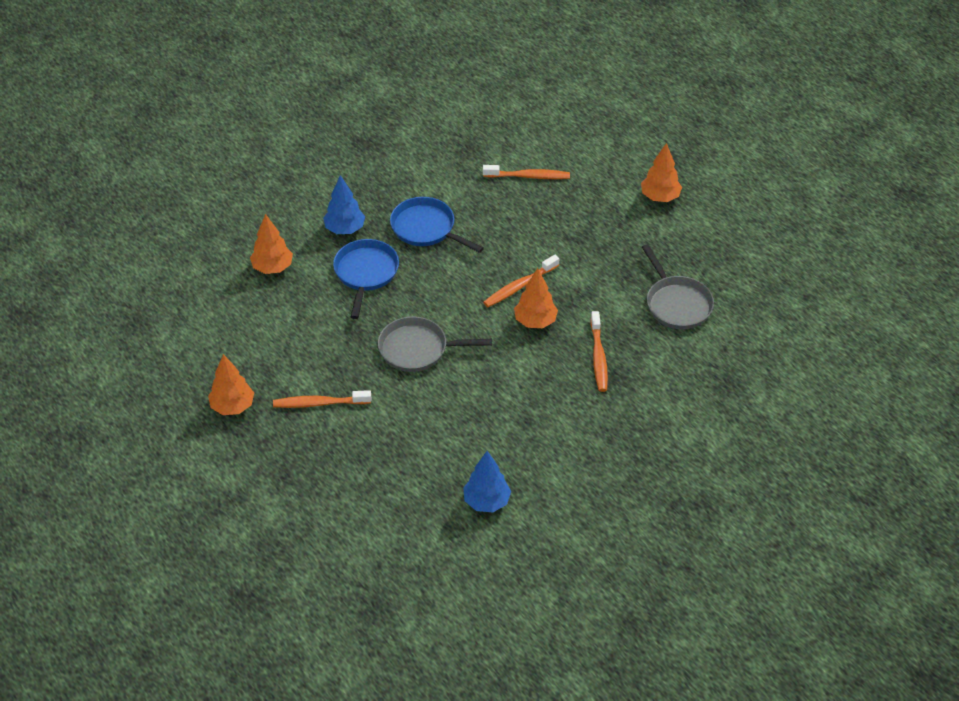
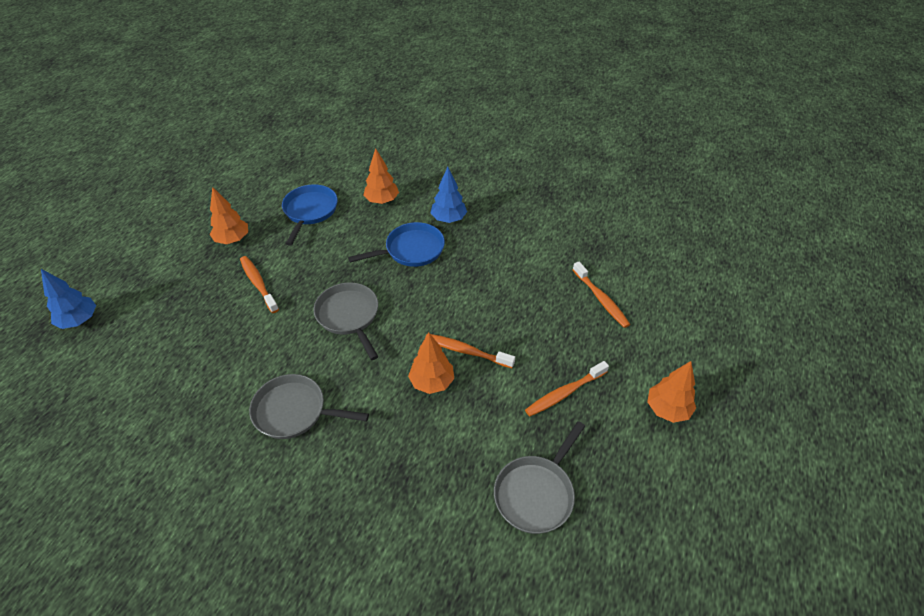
camera: 60 degrees right, 0 degrees up
(426, 229) = (486, 263): blue pan -> blue pan (309, 211)
(486, 502) = (190, 445): blue tree -> blue tree (79, 320)
(501, 421) = (294, 411): none -> grey pan
(598, 357) = (418, 454): orange toothbrush -> orange toothbrush (564, 393)

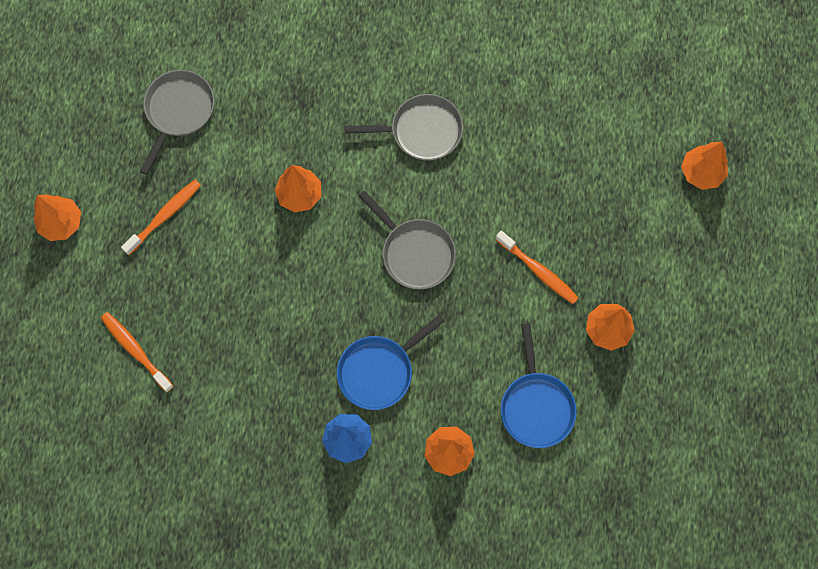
camera: 165 degrees right, 25 degrees up
(79, 320) = (701, 173): blue tree -> orange tree
(466, 351) = (274, 240): orange toothbrush -> none

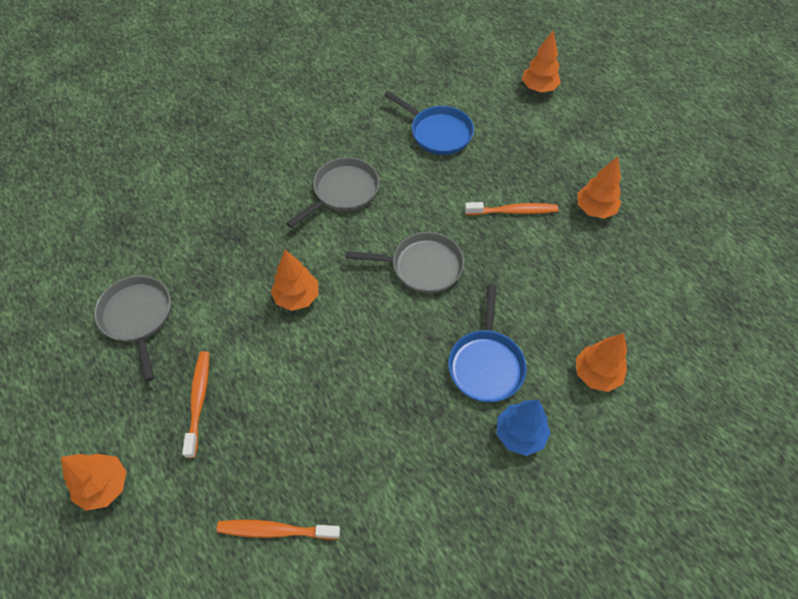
camera: 45 degrees left, 15 degrees down
(536, 405) = (611, 291): blue pan -> blue pan (437, 132)

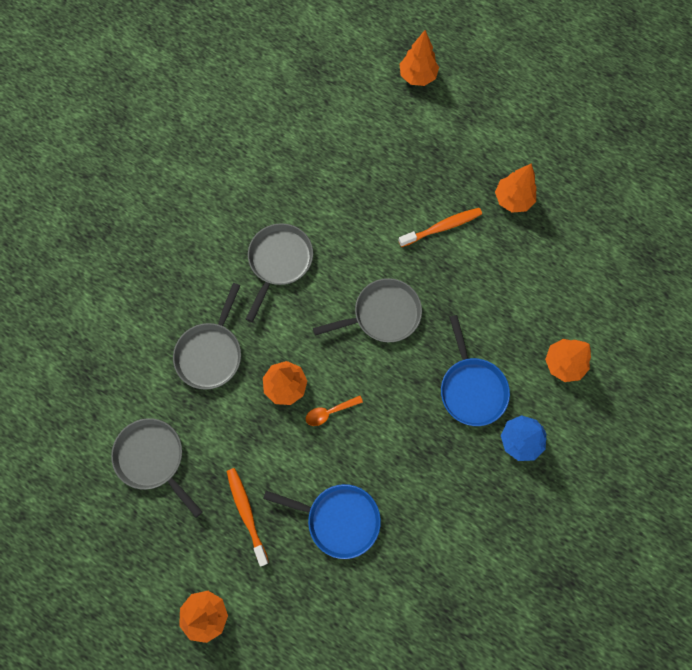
camera: 20 degrees left, 15 degrees up
(241, 245) = (211, 353): none -> grey pan
(275, 530) = (361, 594): orange toothbrush -> none
(328, 336) = (329, 412): none -> orange spoon
(437, 132) = (341, 163): blue pan -> blue pan (338, 519)

